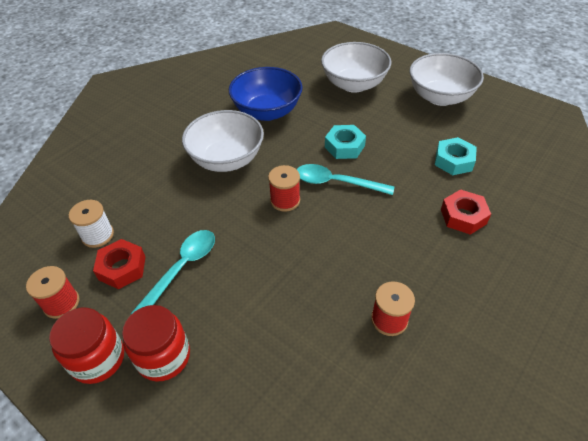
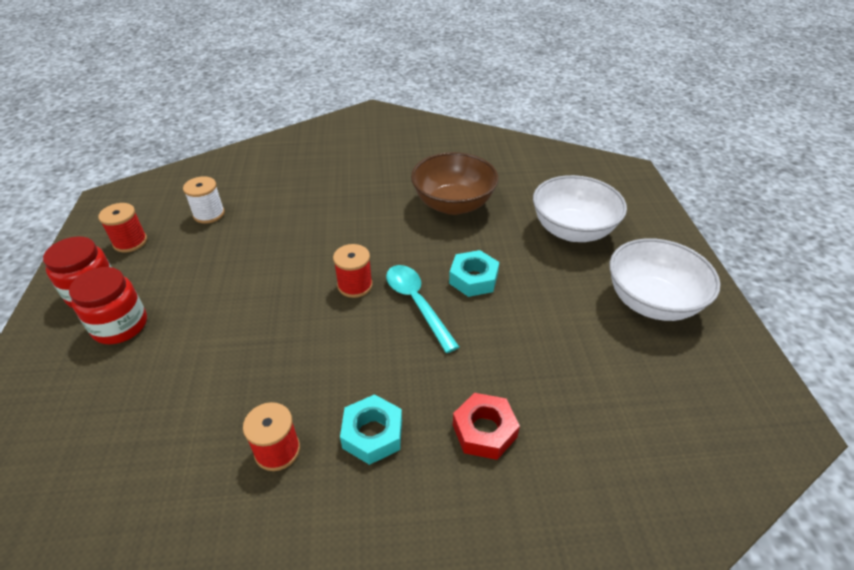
camera: 45 degrees right, 5 degrees down
(122, 268) = (188, 247): red nut -> none
(182, 269) = (216, 277): turquoise spoon -> none
(226, 159) = (363, 221): white bowl -> none
(267, 112) = (453, 204): blue bowl -> brown bowl
(453, 161) = (562, 373): turquoise nut -> turquoise nut (372, 434)

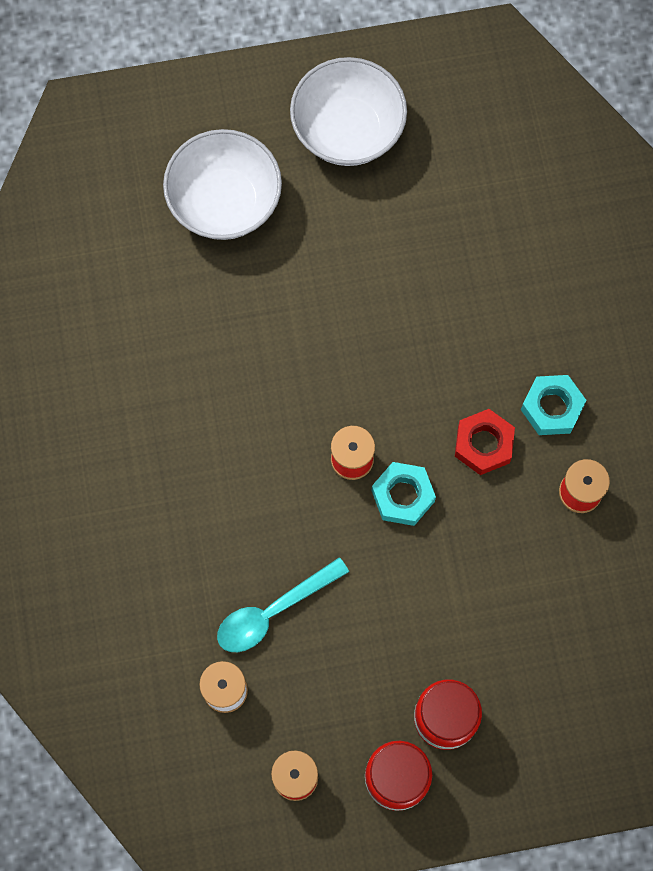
camera: 95 degrees left, 30 degrees up
(417, 304) = (376, 383): turquoise spoon -> turquoise spoon (273, 611)
(453, 204) = (178, 353): brown bowl -> none
(473, 279) = (327, 322): turquoise nut -> turquoise nut (403, 496)
(484, 431) = (535, 306): red nut -> red nut (483, 444)

